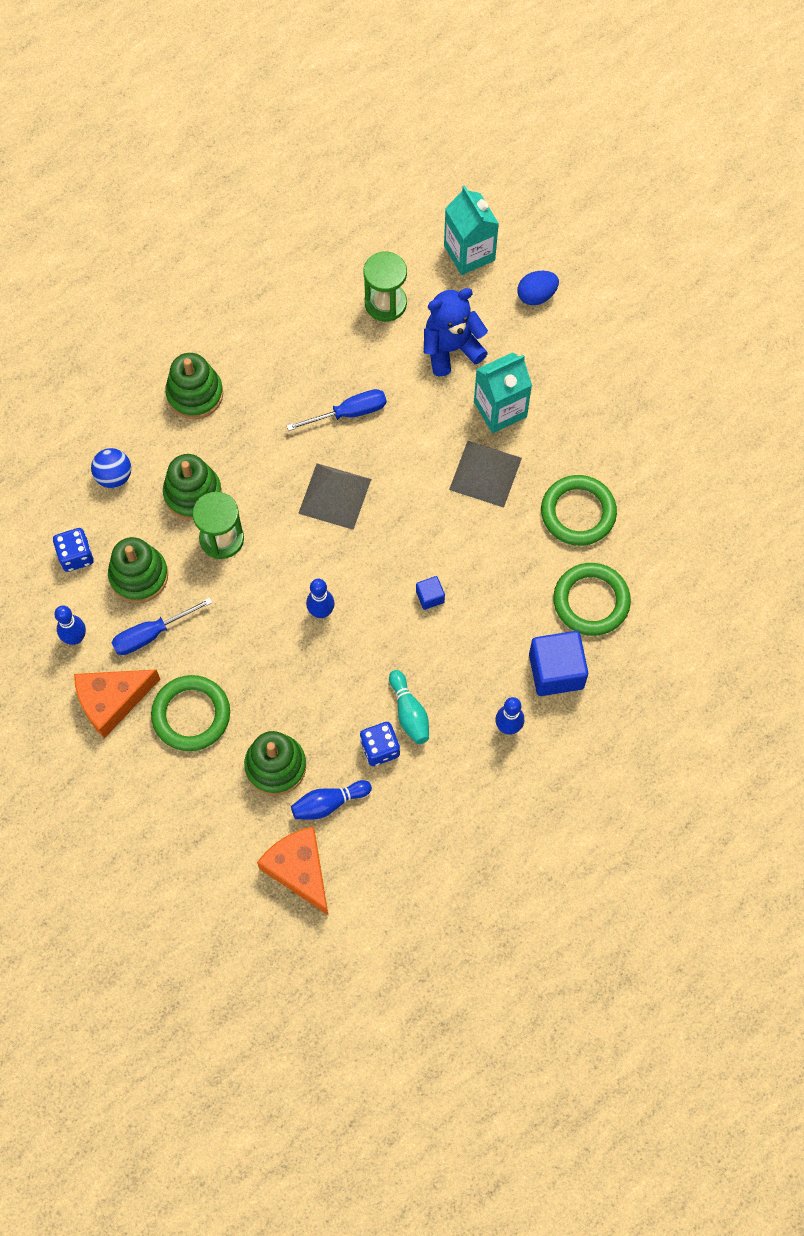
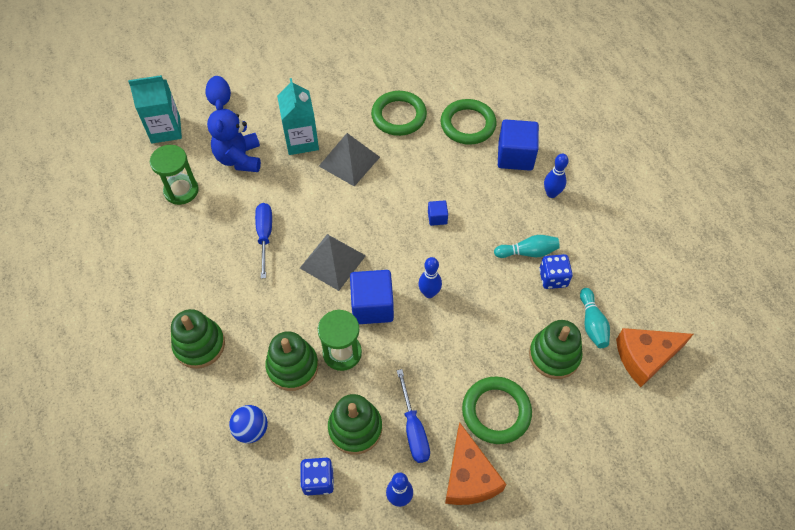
camera: 75 degrees left, 10 degrees down
(287, 554) = (372, 306): none -> blue cube
(329, 803) = (592, 323): blue bowling pin -> turquoise bowling pin

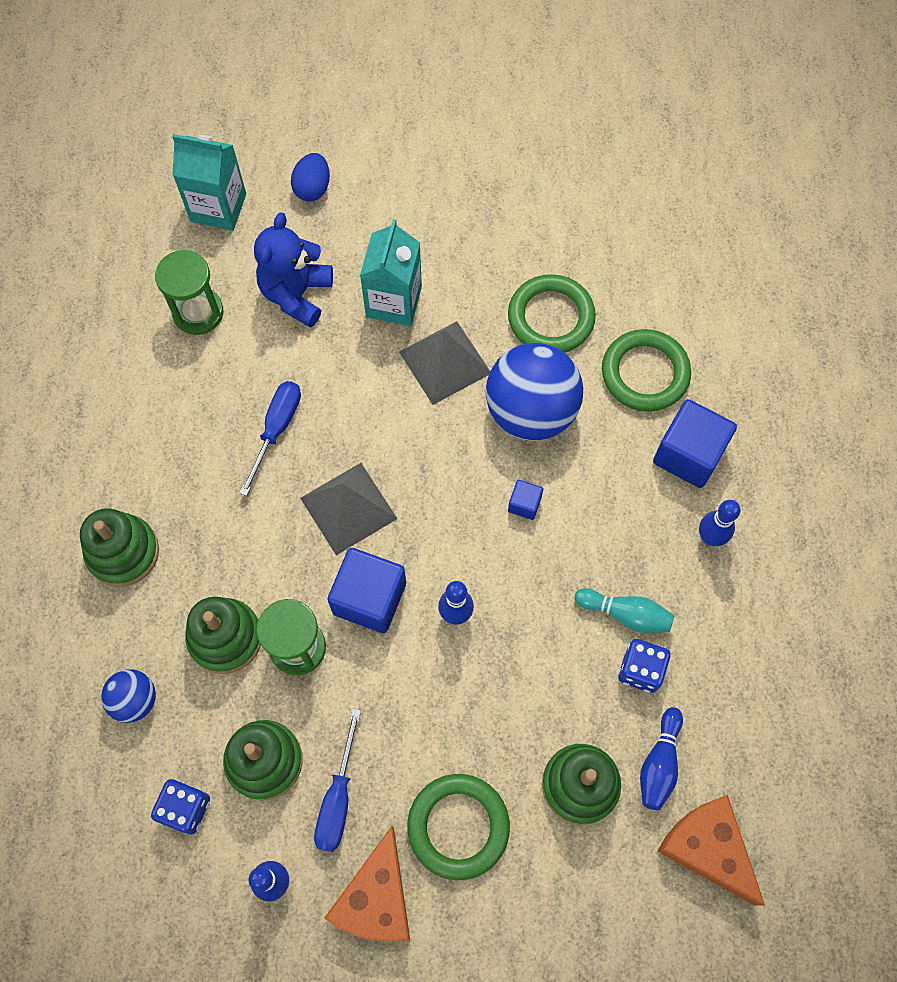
camera: 25 degrees right, 10 degrees up
(414, 168) = (531, 411): none -> blue ball
(592, 323) = (659, 763): turquoise bowling pin -> blue bowling pin
(645, 357) = (707, 848): orange cheese -> orange cheese turned 45 degrees clockwise

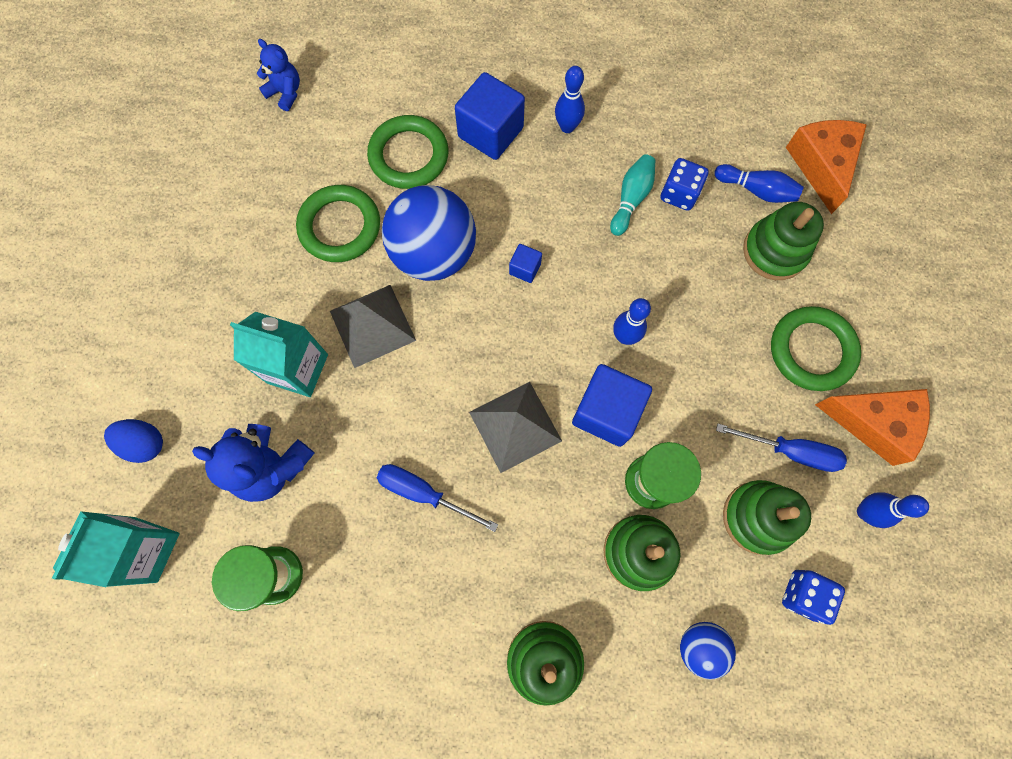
camera: 85 degrees left, 5 degrees up
(702, 243) = (285, 93): none -> blue teddy bear
(707, 848) = (821, 165): orange cheese -> orange cheese turned 120 degrees clockwise

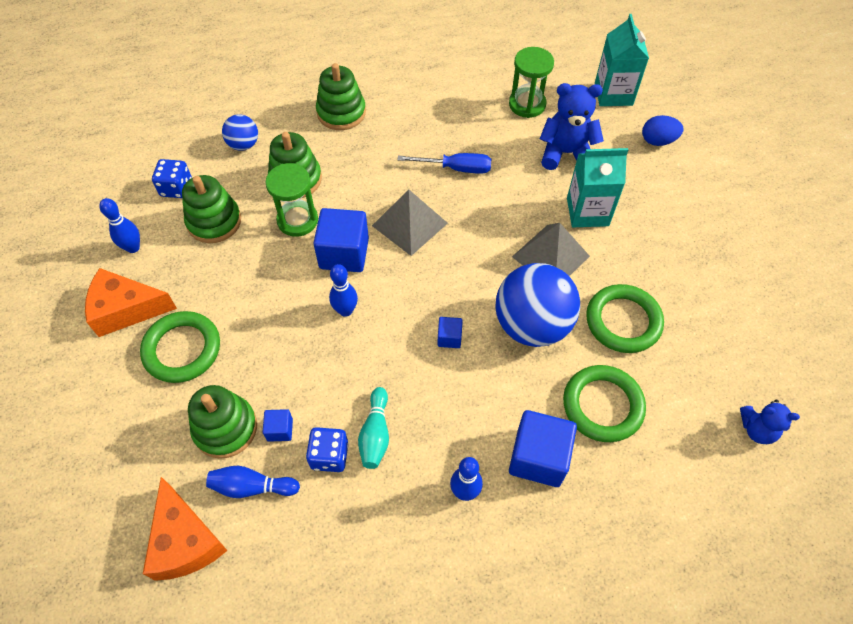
camera: 160 degrees right, 15 degrees down
(721, 232) = (280, 430): none -> blue cube
(790, 451) = (194, 270): blue screwdriver -> none

